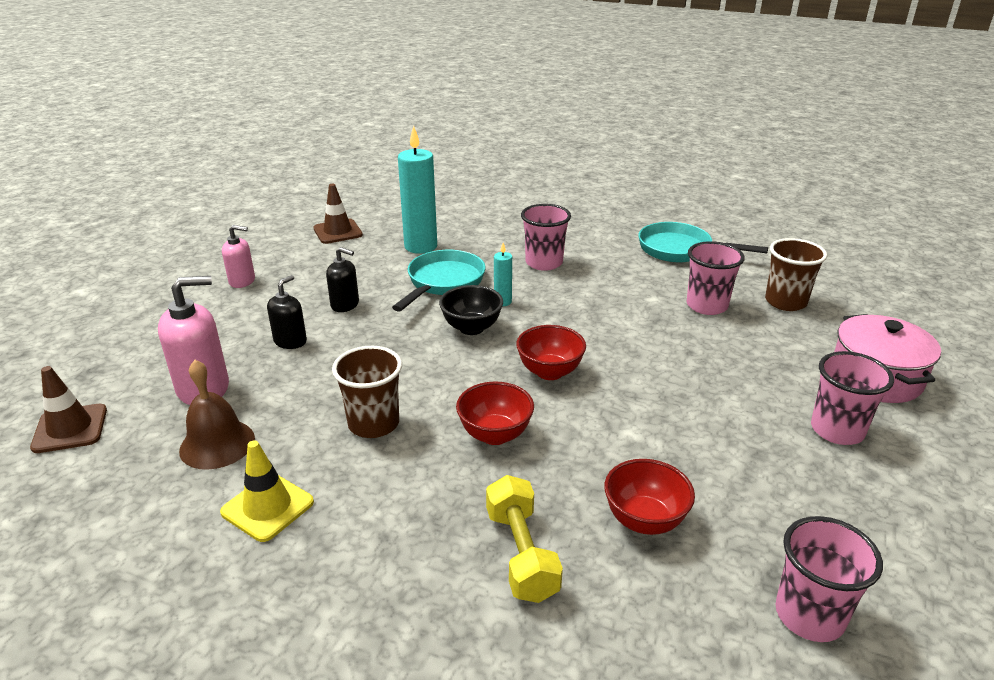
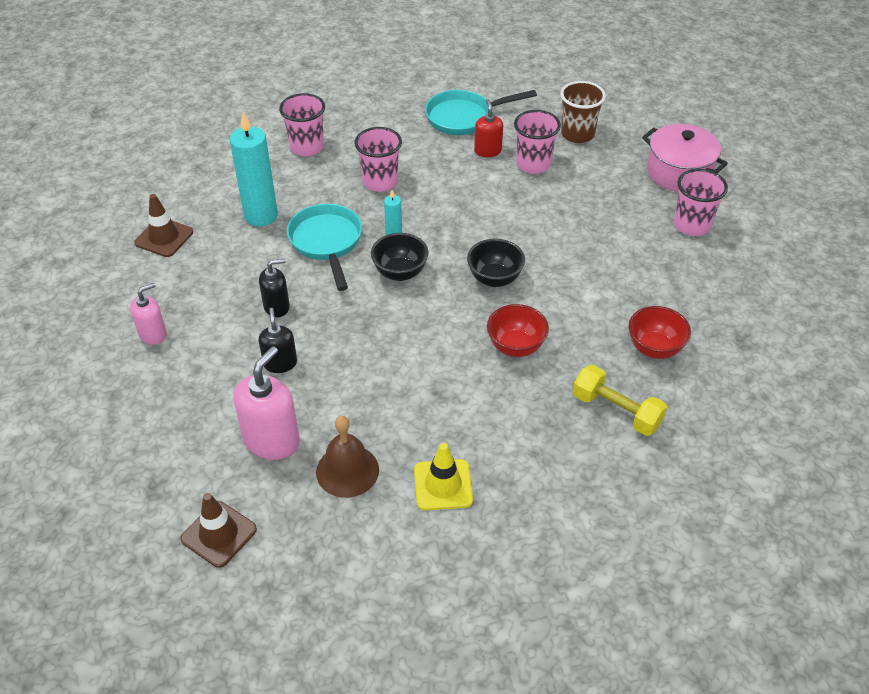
camera: 40 degrees left, 15 degrees up
(373, 424) = (431, 388): brown cup -> none
(549, 372) = (494, 279): red bowl -> black bowl
(672, 279) = (487, 151): none -> red soap dispenser
(809, 615) = (773, 350): pink cup -> pink cup (307, 147)

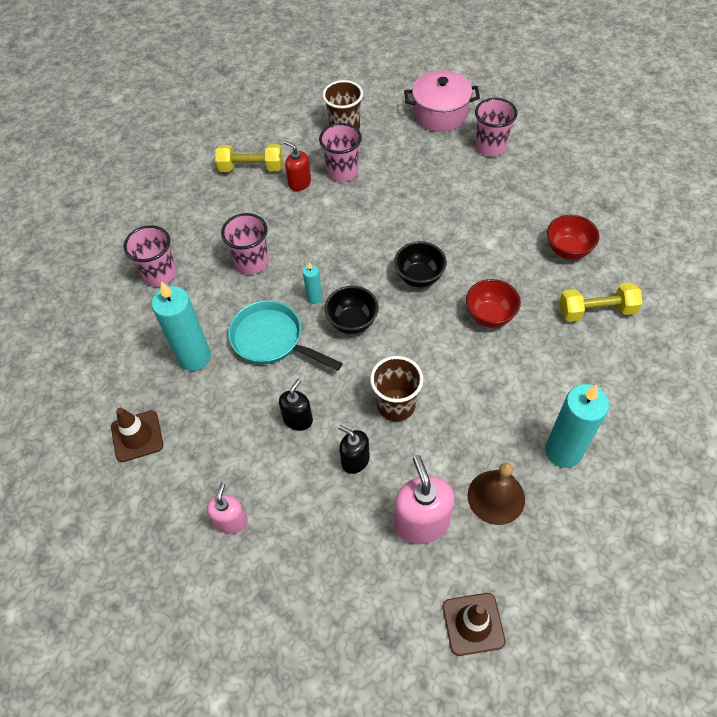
camera: 40 degrees left, 10 degrees up
(357, 351) = (396, 405): none -> brown cup
(443, 485) = (563, 451): yellow traffic cone -> turquoise candle
(464, 117) = (251, 168): turquoise pan -> yellow dumbbell

